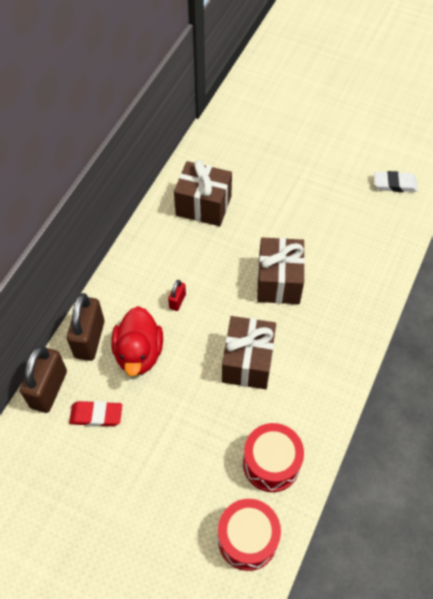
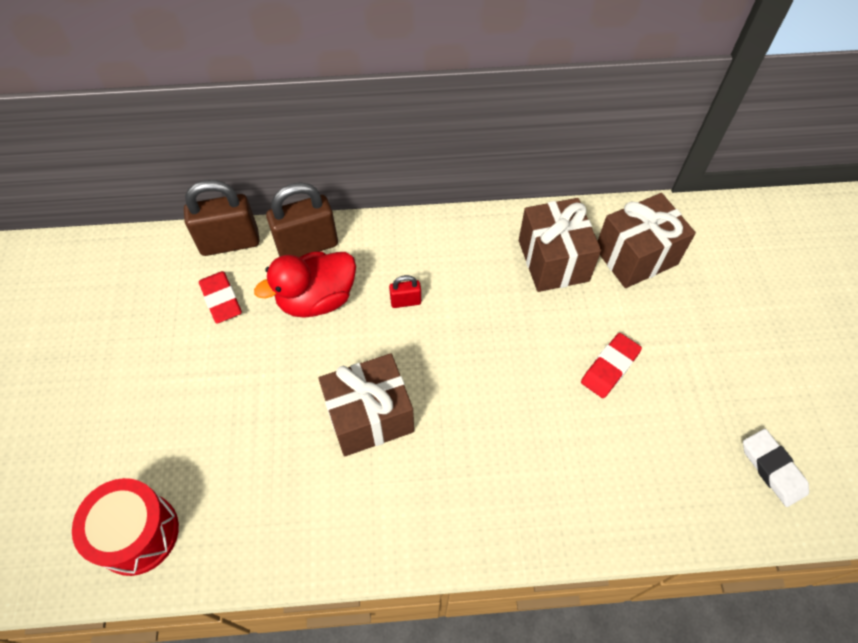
camera: 60 degrees right, 0 degrees up
(271, 463) = (247, 513): red drum -> none
(278, 281) = (505, 395): brown gift -> brown gift (635, 256)
(293, 219) = (610, 367): none -> red eraser

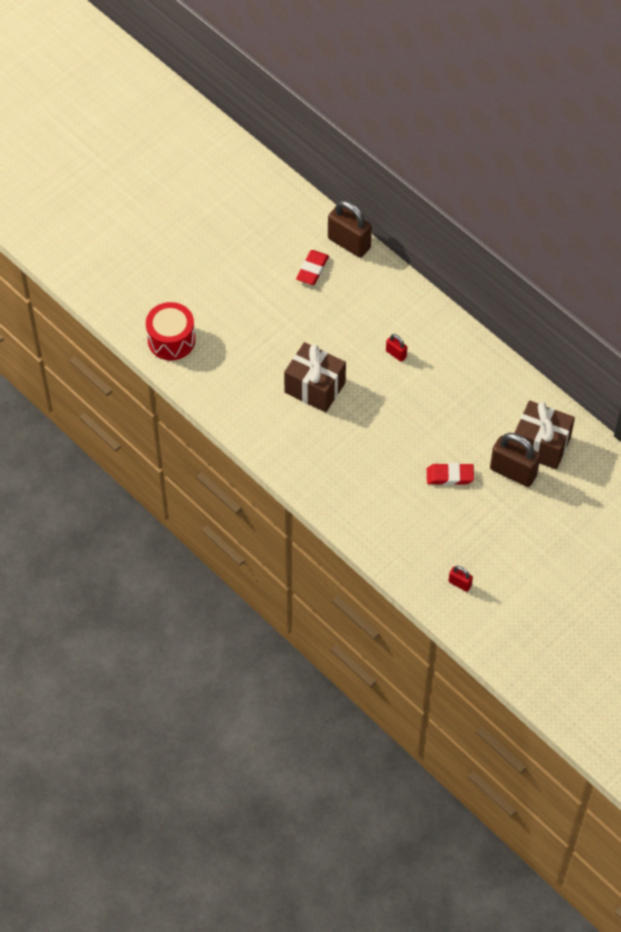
camera: 50 degrees right, 0 degrees up
(307, 246) = (384, 281): brown padlock -> brown padlock (513, 472)
(317, 299) = (356, 312): red duck -> none
(553, 260) = (495, 405): brown gift -> none
(772, 469) = (459, 583): white eraser -> red padlock

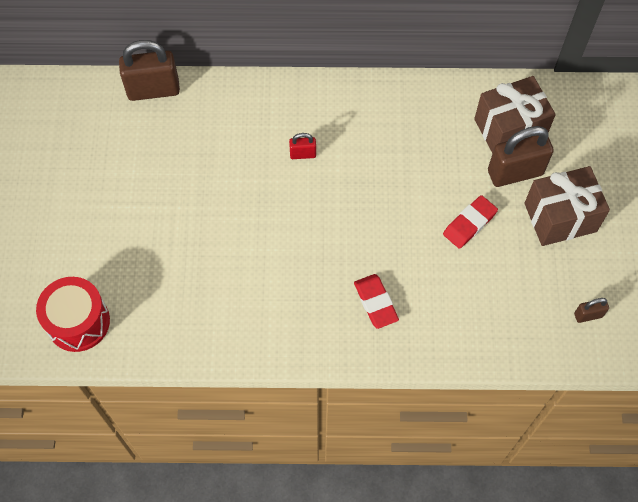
camera: 45 degrees left, 5 degrees up
(312, 269) = (145, 140): red eraser -> red eraser (375, 303)
(315, 387) = (265, 248): brown gift -> brown gift (560, 217)
(459, 583) = (588, 315): red padlock -> brown padlock

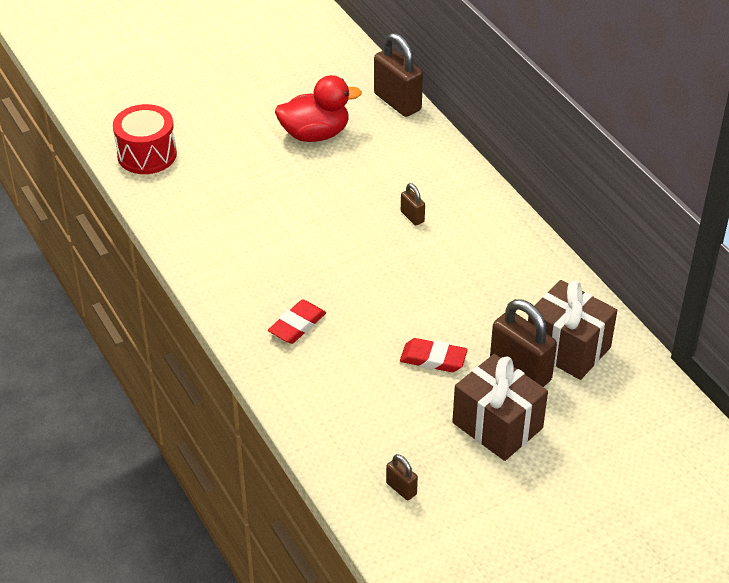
camera: 60 degrees right, 20 degrees down
(150, 172) = (315, 134): none -> red duck
(303, 154) = (412, 217): red padlock -> brown padlock

